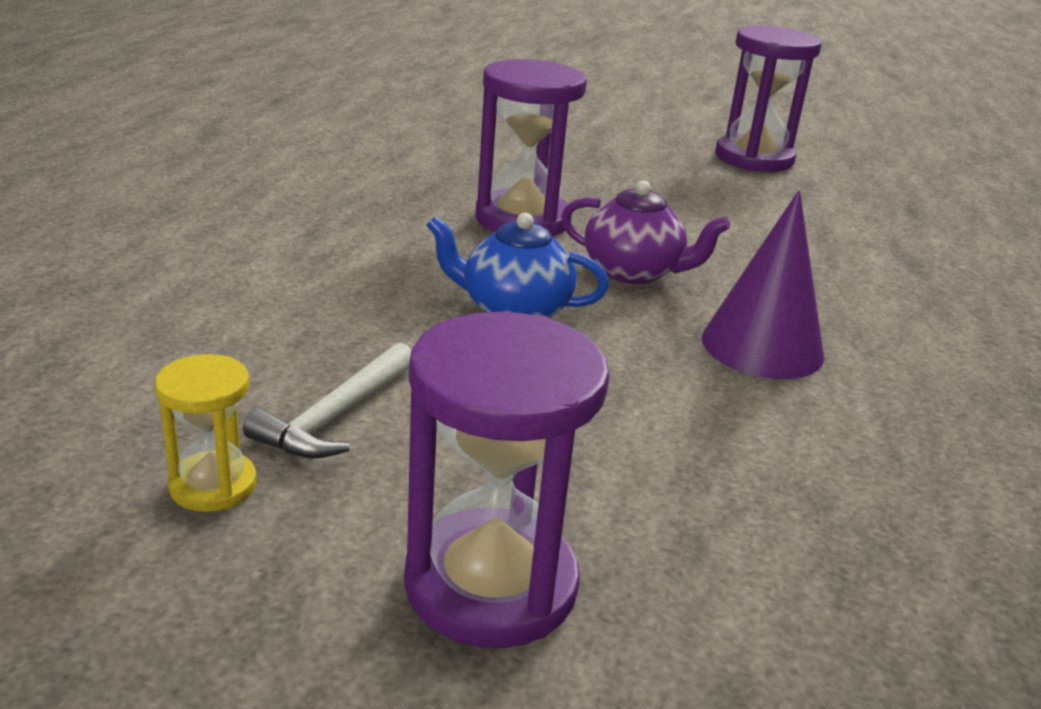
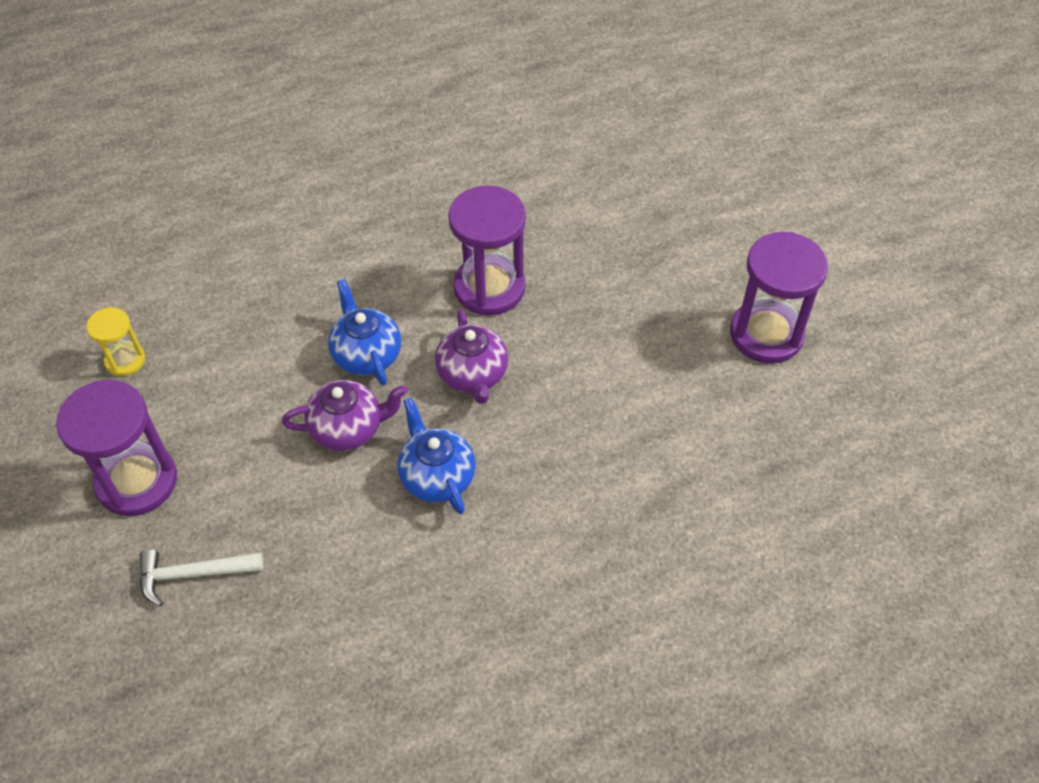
camera: 55 degrees right, 25 degrees up
(336, 416) = (204, 360): white hammer -> white hammer (193, 574)
(618, 367) = (348, 429): none -> purple teapot
(762, 346) = (437, 476): purple cone -> blue teapot

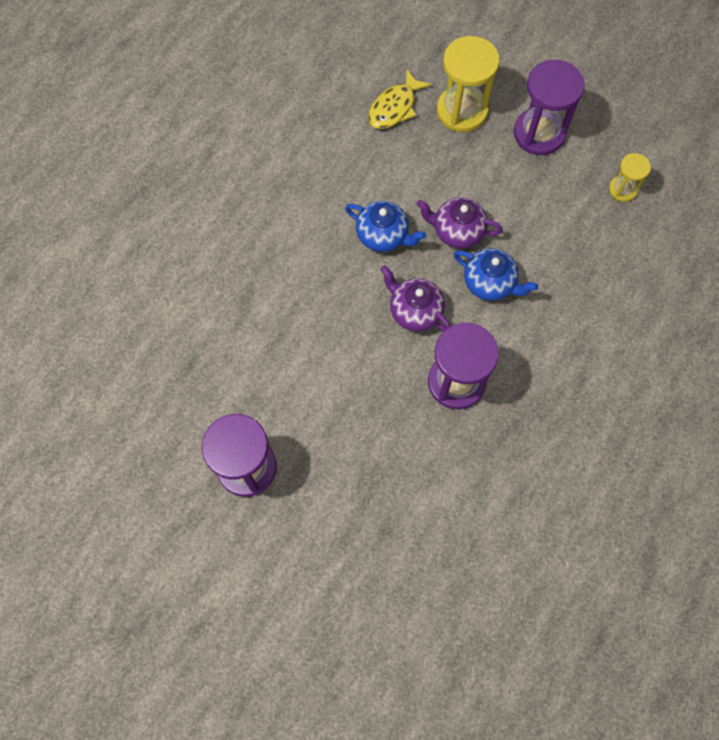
camera: 145 degrees right, 15 degrees up
(193, 574) = (462, 111): white hammer -> yellow hourglass
(271, 639) = (394, 107): none -> yellow fish
(348, 429) = (457, 231): purple teapot -> purple teapot turned 60 degrees clockwise

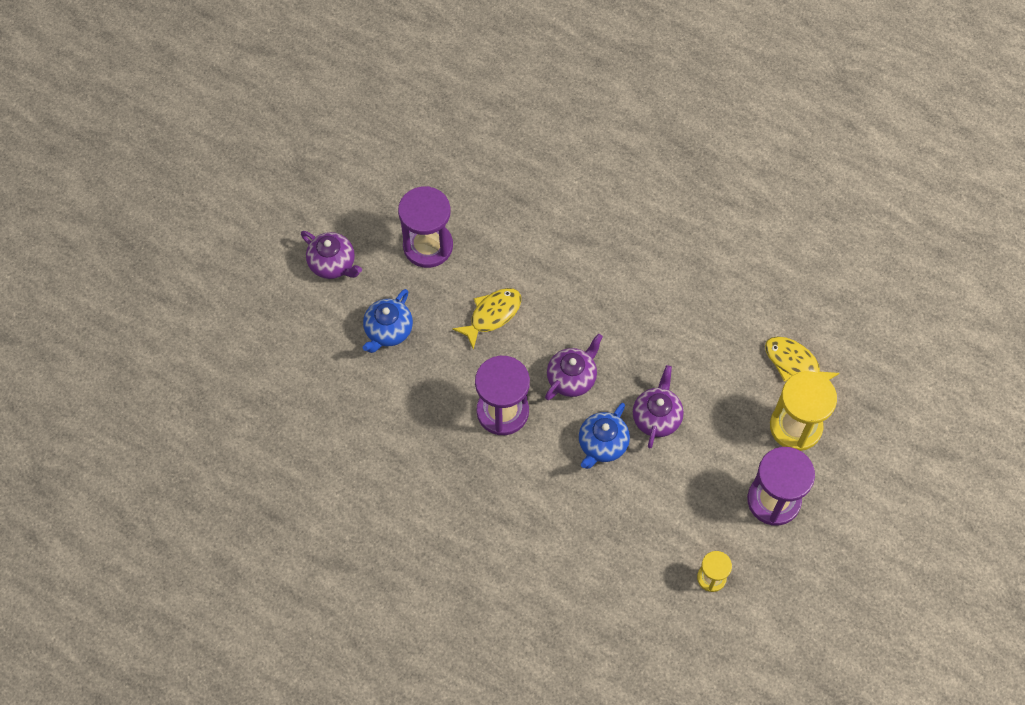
camera: 90 degrees right, 5 degrees down
(267, 582) = (333, 264): none -> purple teapot
(338, 393) = (492, 315): none -> yellow fish
(383, 235) = (649, 352): blue teapot -> blue teapot (388, 331)

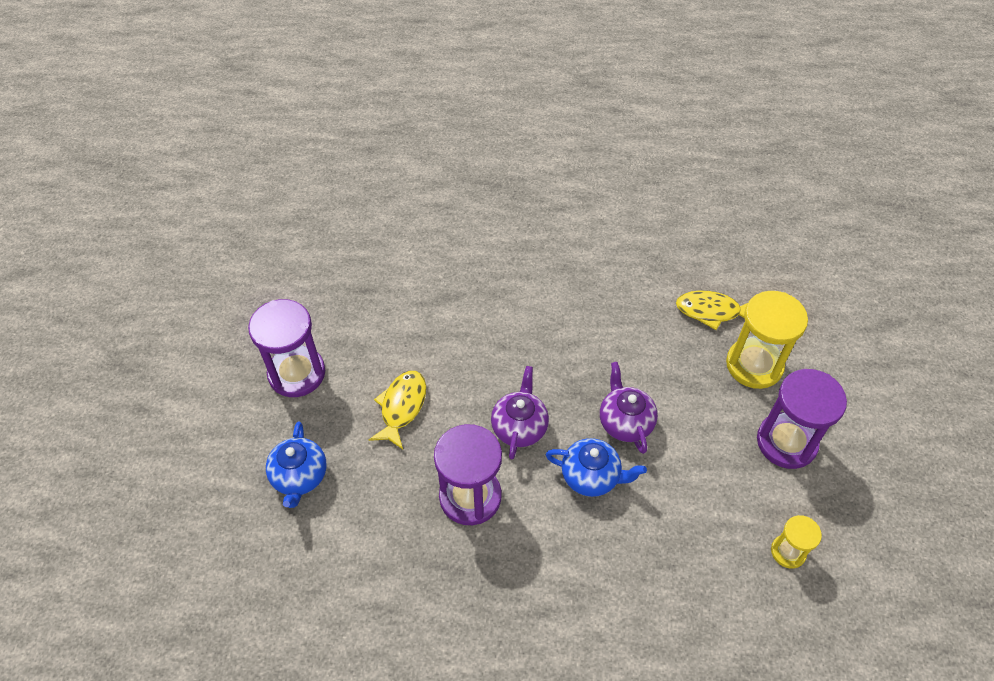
camera: 30 degrees left, 10 degrees down
(333, 264) = (202, 439): purple teapot -> none
(602, 444) = (591, 476): blue teapot -> blue teapot turned 75 degrees counterclockwise

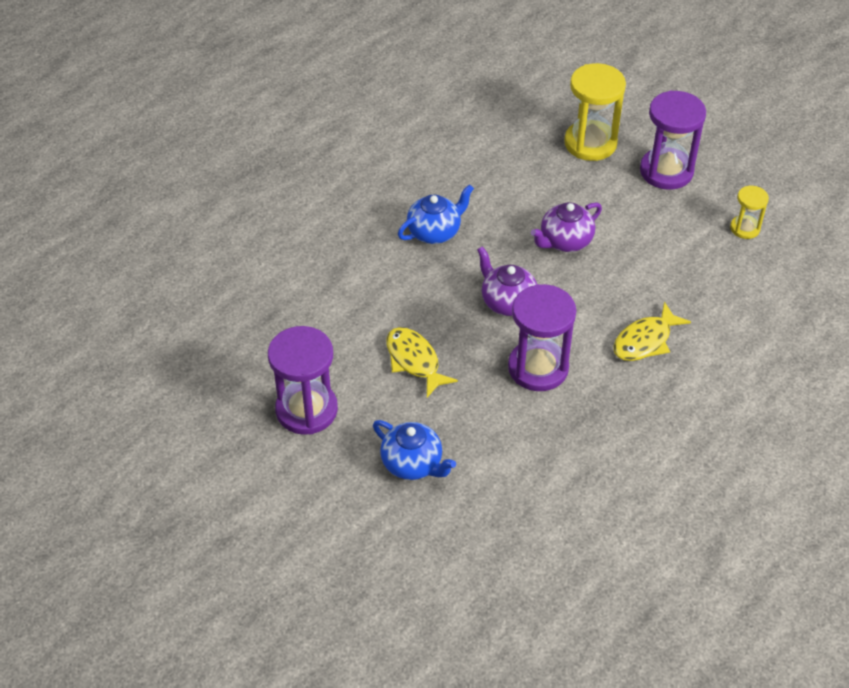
camera: 50 degrees left, 5 degrees down
(591, 476) = (590, 289): blue teapot -> blue teapot (435, 232)
(625, 422) = (565, 241): purple teapot -> purple teapot turned 60 degrees counterclockwise
(712, 311) = (522, 132): yellow fish -> yellow fish (645, 341)

